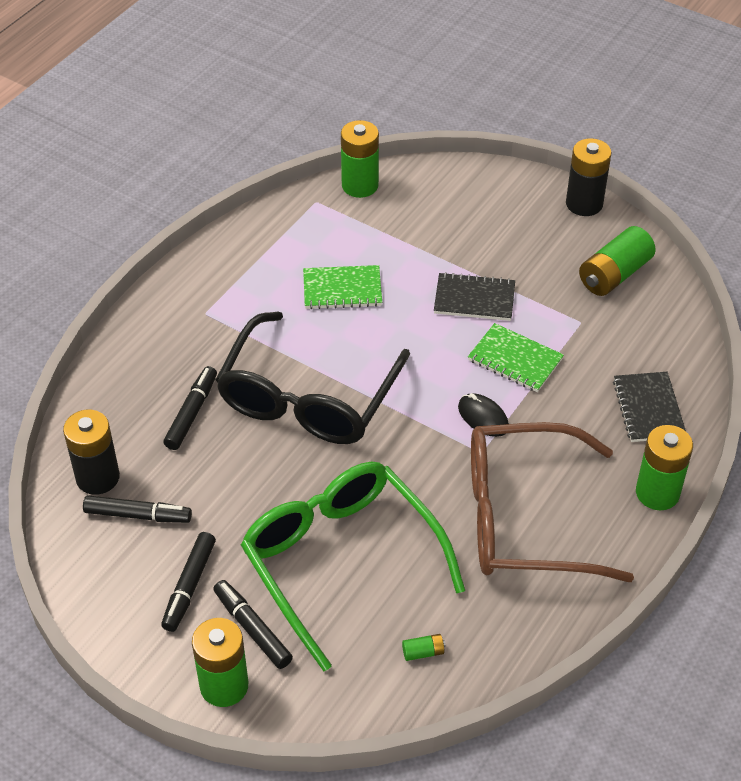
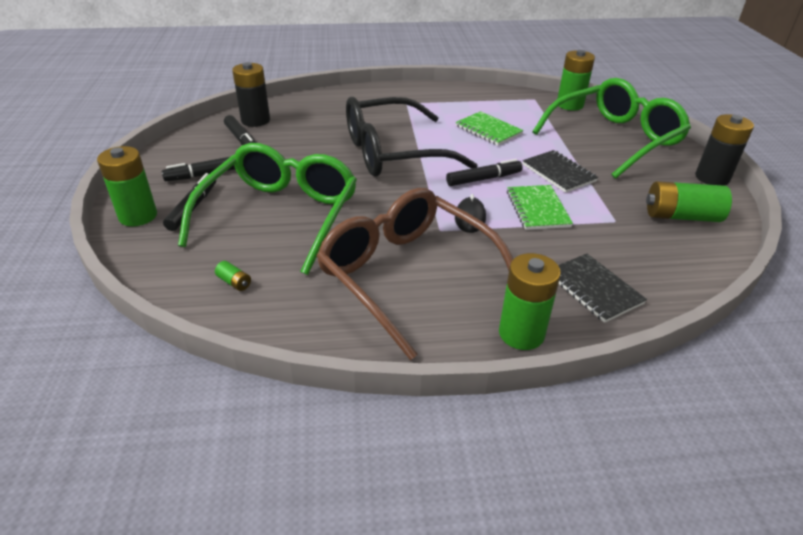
camera: 50 degrees right, 10 degrees down
(191, 413) = (333, 126): black marker -> black marker (483, 179)
(459, 211) = (613, 139): none -> green glasses
(648, 409) = (594, 289): black notebook -> black notebook turned 75 degrees counterclockwise

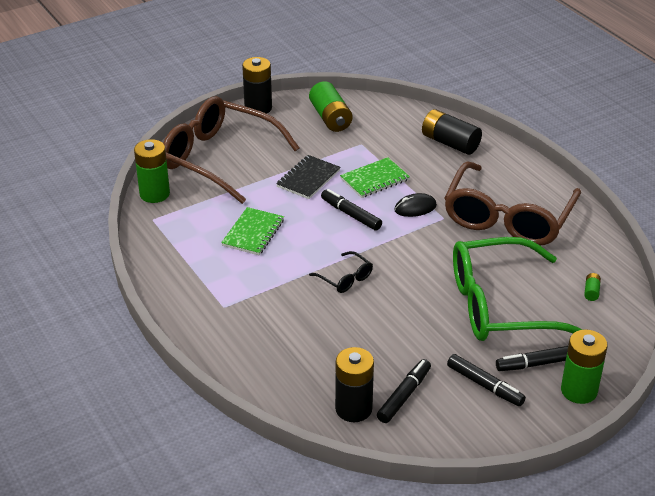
camera: 115 degrees left, 0 degrees up
(394, 152) = (345, 278): black glasses -> black glasses, size x0.40
(521, 333) = (517, 162): green battery -> none
(594, 289) = (450, 143): black notebook -> black battery
(613, 139) = (220, 159): green glasses -> brown glasses

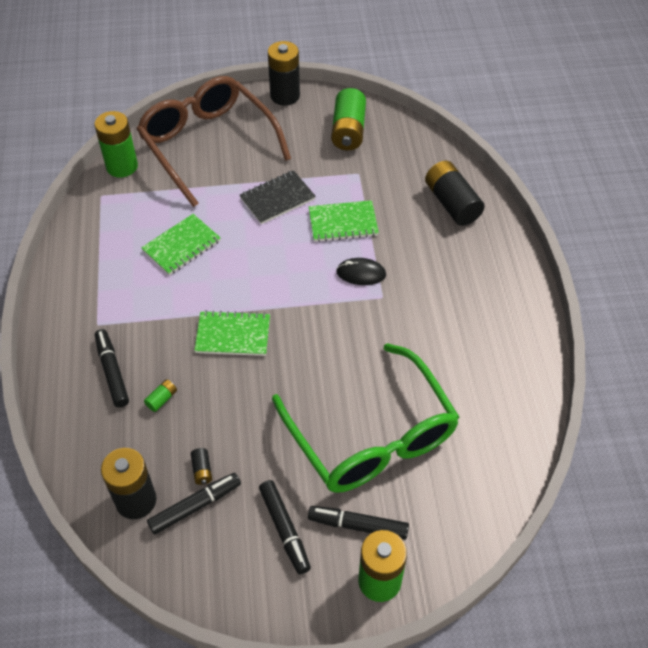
camera: 25 degrees right, 15 degrees up
(345, 278) = (233, 335): black glasses -> green notebook
(351, 214) = (290, 258): black marker -> black marker (112, 371)
(391, 371) = (202, 470): none -> black battery
(502, 305) = (370, 434): green glasses -> green glasses turned 135 degrees counterclockwise
(508, 217) = (452, 321): brown glasses -> none
(591, 292) = (479, 455): green battery -> green battery (162, 399)

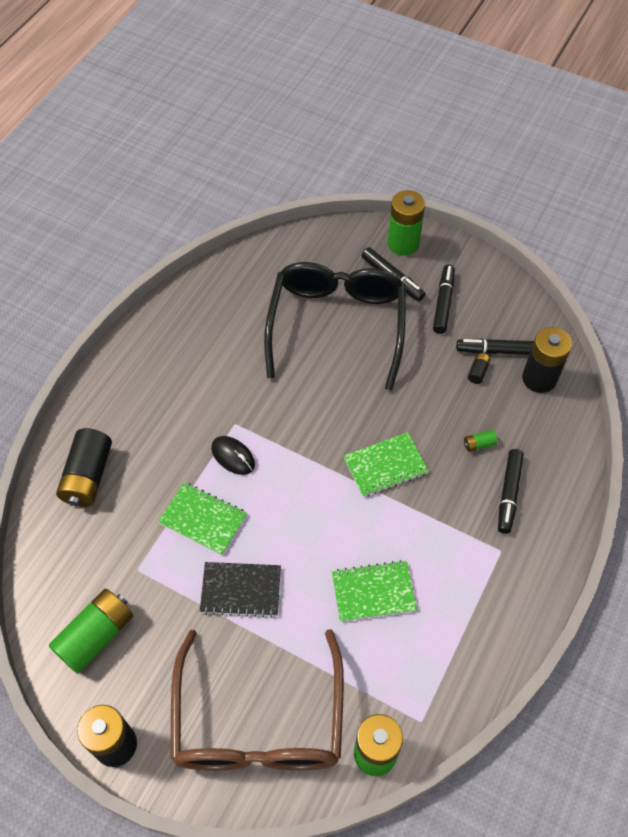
camera: 145 degrees left, 5 degrees up
(233, 335) = (385, 466): green notebook -> green notebook turned 60 degrees counterclockwise
(370, 434) = (337, 327): green glasses -> black glasses

